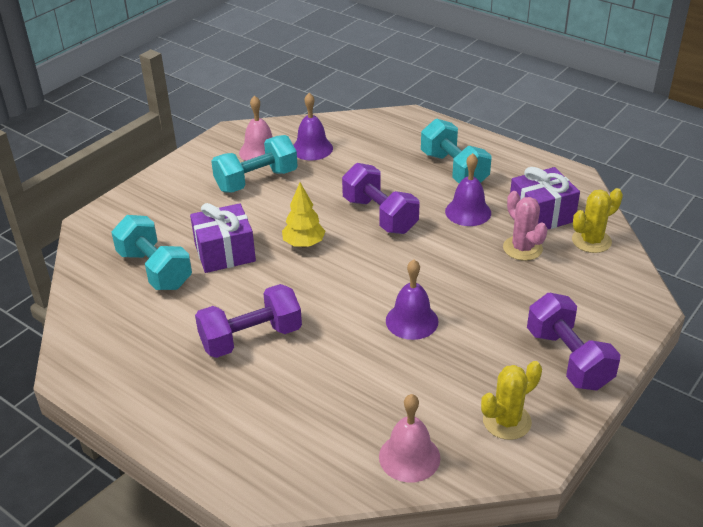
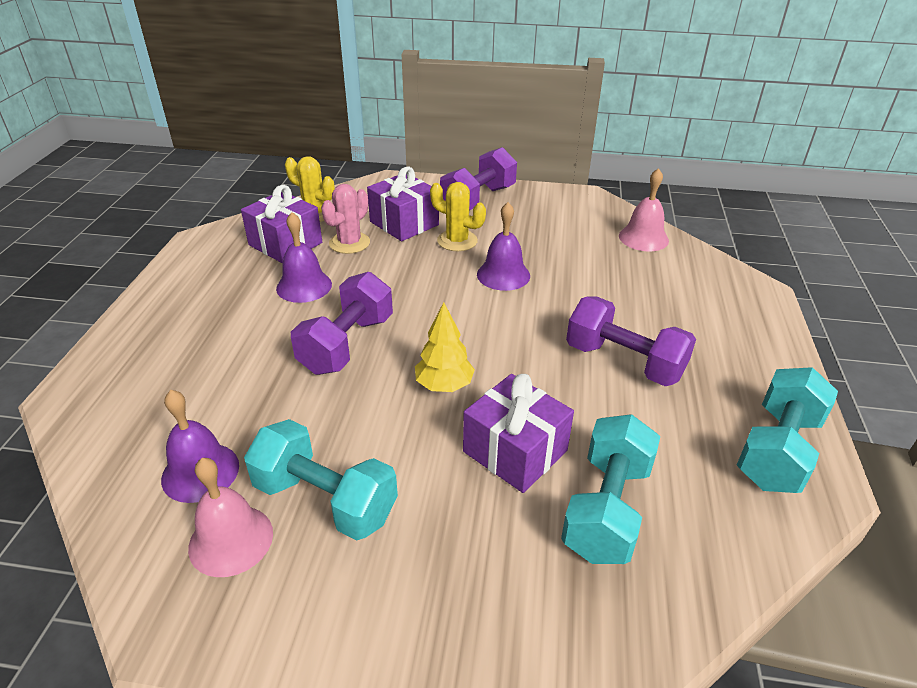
camera: 120 degrees left, 0 degrees up
(454, 169) = (215, 317): turquoise dumbbell -> turquoise dumbbell (777, 450)
(507, 421) = (566, 210): yellow cactus -> yellow cactus (457, 241)
(542, 290) = (404, 223): none -> purple gift

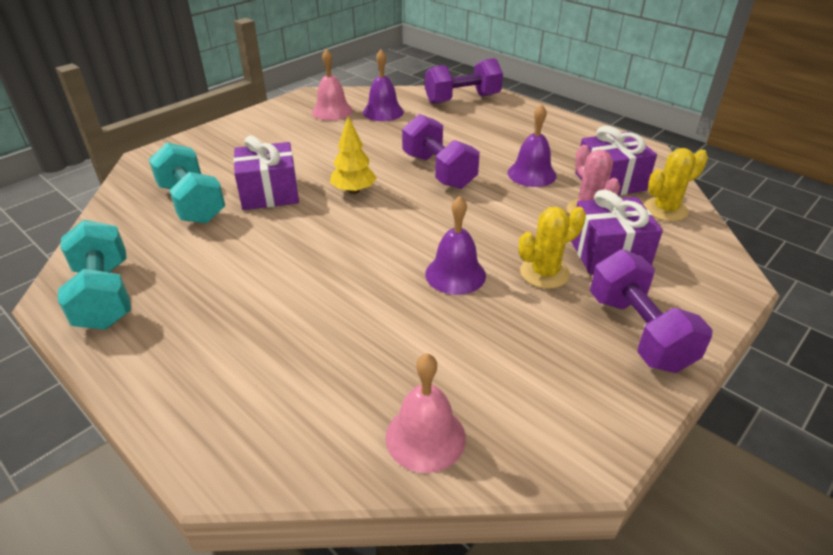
camera: 125 degrees right, 0 degrees up
(325, 500) = (321, 134): turquoise dumbbell -> none
(624, 362) = (270, 278): purple dumbbell -> purple dumbbell (462, 99)

